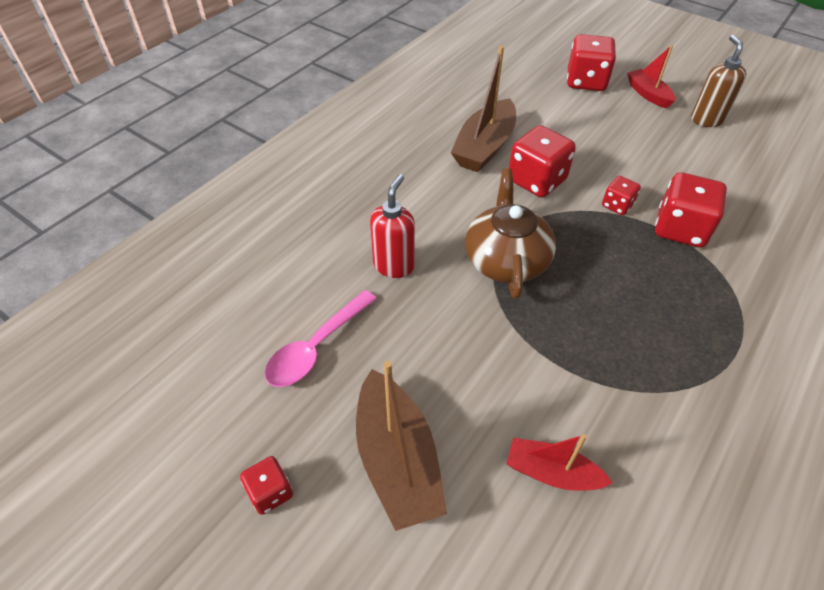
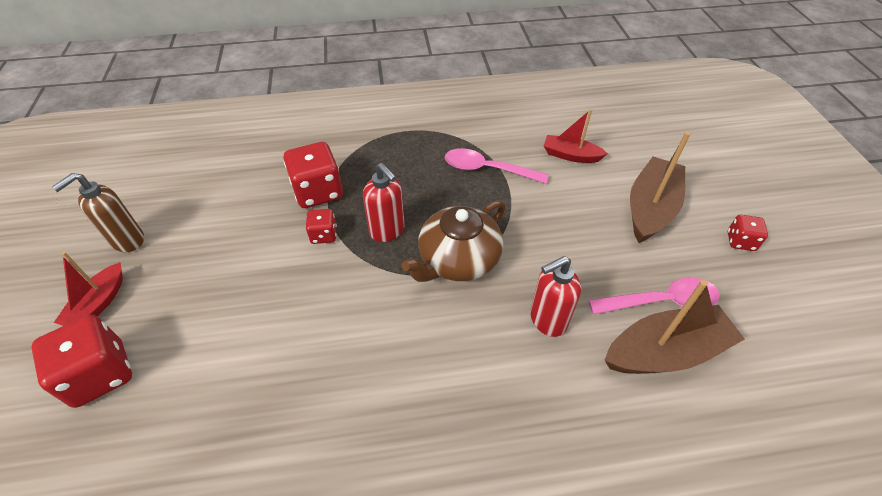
camera: 135 degrees left, 0 degrees up
(484, 147) = (325, 378): brown boat -> brown boat (665, 352)
(536, 180) = (341, 301): red dice -> none
(551, 473) = (570, 155): red boat -> red boat turned 135 degrees clockwise
(584, 241) = (387, 231): none -> red soap dispenser
(601, 368) = (487, 169): none -> pink spoon

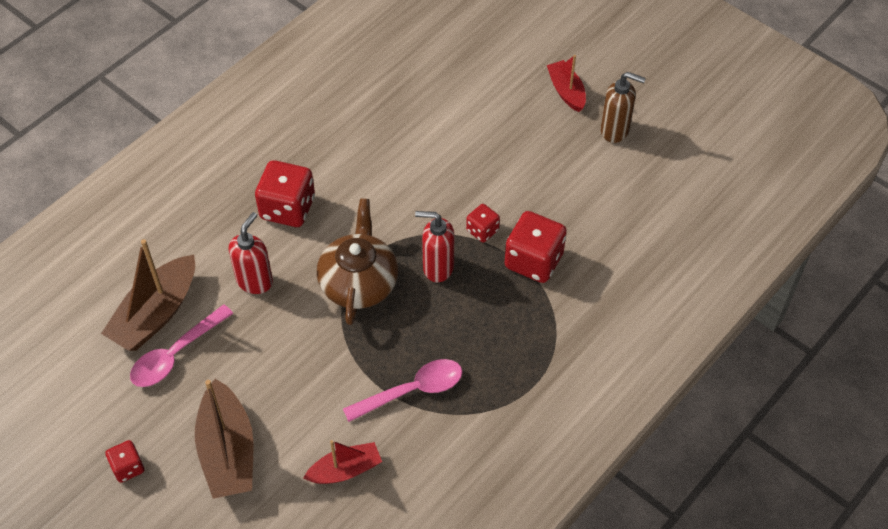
camera: 140 degrees right, 5 degrees up
(100, 374) = (504, 69): red dice -> red dice (287, 208)
(127, 240) = (615, 130): brown soap dispenser -> brown soap dispenser turned 105 degrees clockwise

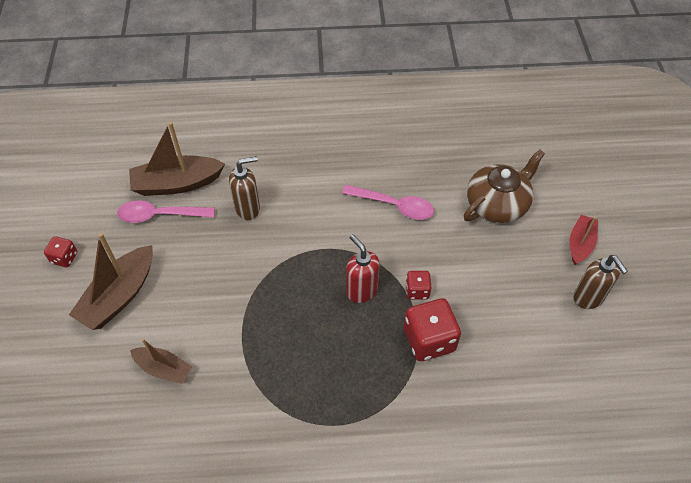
camera: 45 degrees right, 0 degrees up
(255, 281) = (248, 208): red soap dispenser -> brown soap dispenser
(287, 208) = (315, 180): red dice -> none
(345, 470) = (163, 369): red boat -> brown boat
(359, 282) = (304, 259): brown teapot -> brown teapot (497, 204)
(412, 390) = (257, 356): pink spoon -> pink spoon (394, 206)

